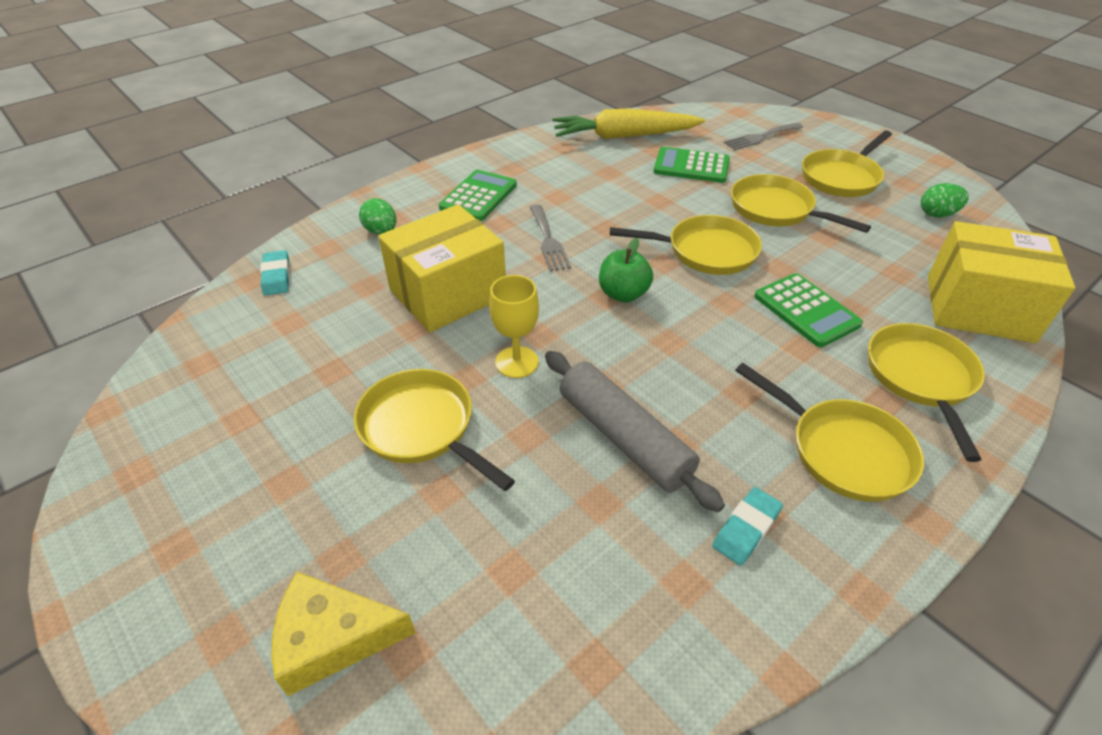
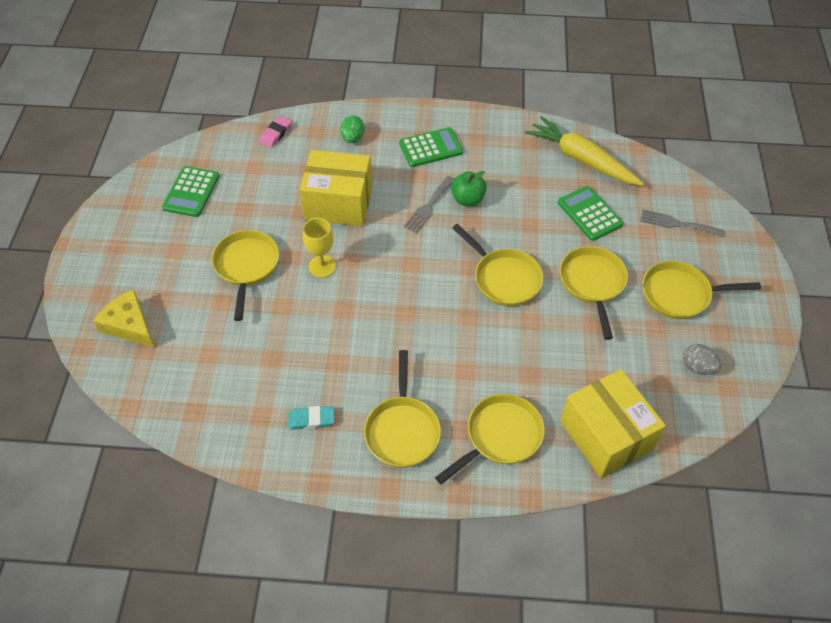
camera: 45 degrees right, 10 degrees up
(276, 276) = (276, 134): turquoise eraser -> pink eraser
(623, 294) = (421, 269): green apple -> green apple (467, 199)
(624, 437) = (319, 341): grey rolling pin -> none
(806, 310) = (502, 355): green calculator -> green calculator (191, 192)
(937, 214) = (697, 367): green egg -> grey egg

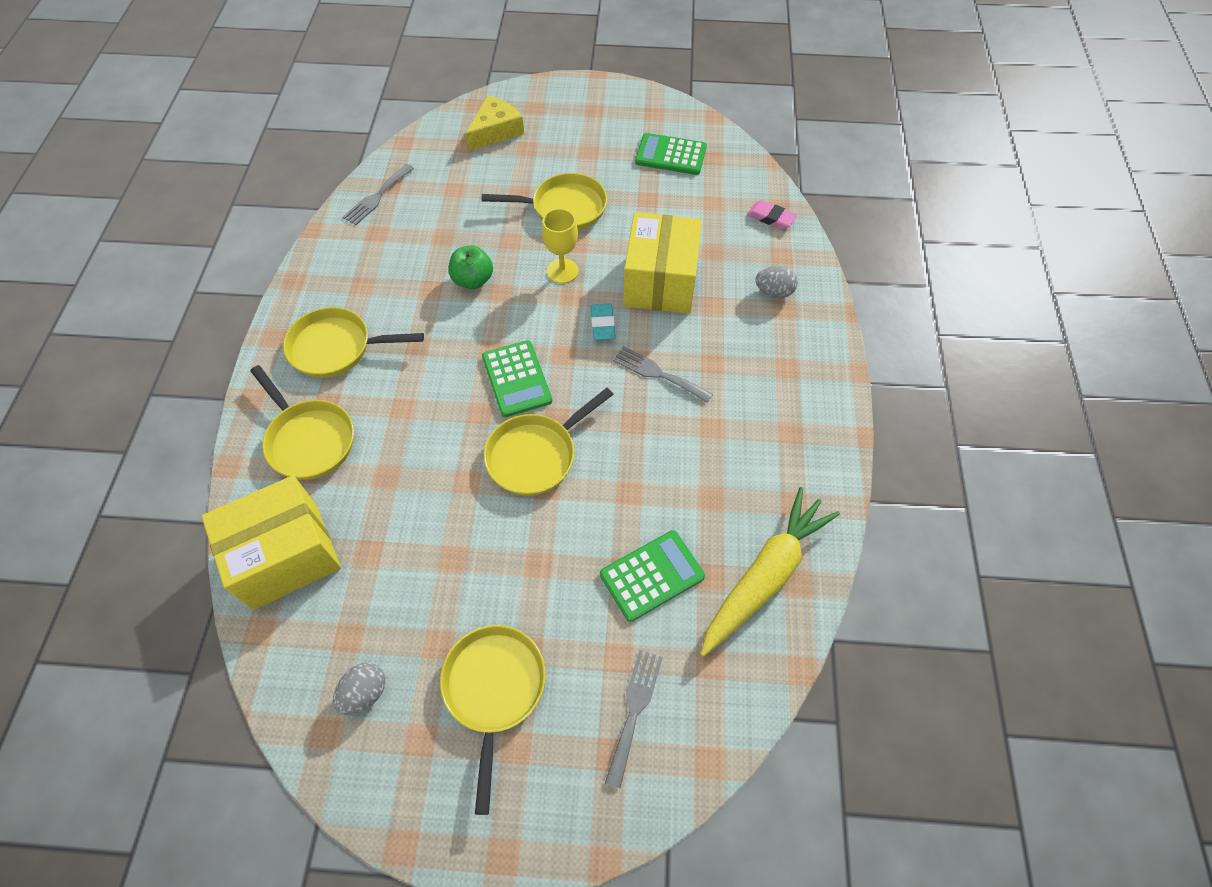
camera: 90 degrees right, 5 degrees up
(209, 422) = (377, 197): none -> grey fork
(311, 419) = (364, 272): turquoise eraser -> turquoise eraser (602, 324)
(353, 138) = (773, 292): green egg -> grey egg
(431, 148) = (766, 377): green calculator -> green calculator (516, 379)
(467, 199) = (673, 418): green apple -> green apple (473, 280)
(592, 284) = (521, 565): yellow pan -> none

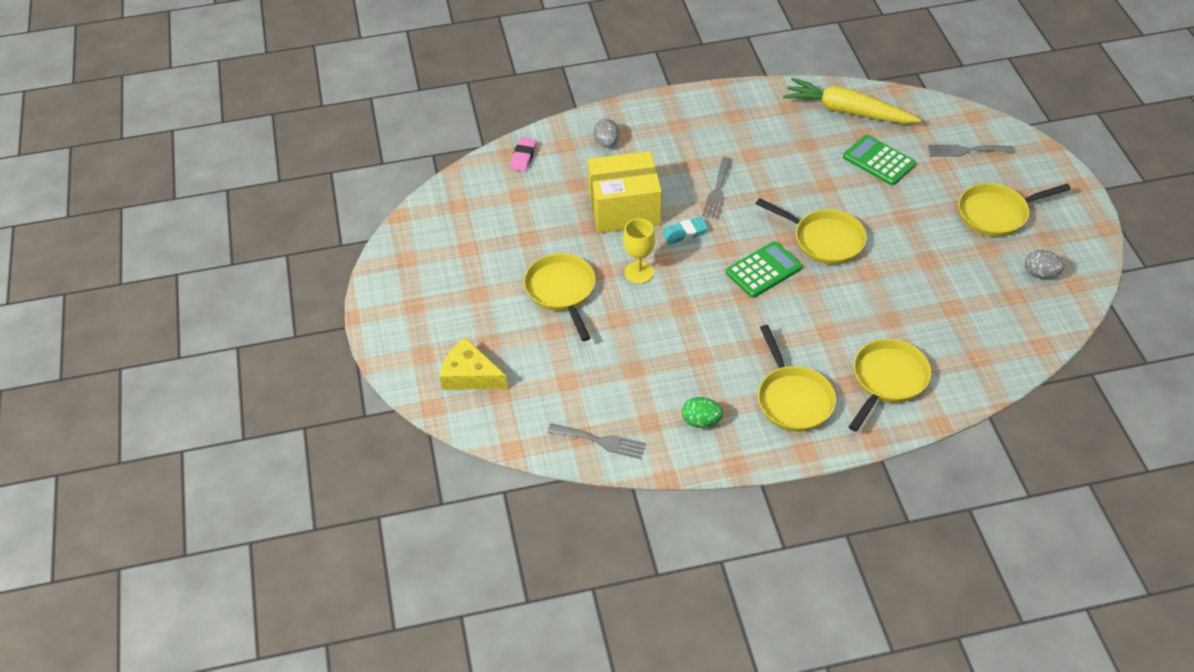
camera: 105 degrees left, 10 degrees down
(286, 555) = (983, 354): yellow box -> none
(355, 269) = (701, 421): none -> green egg
(473, 280) = (675, 329): green apple -> none
(670, 155) = (464, 234): green calculator -> none

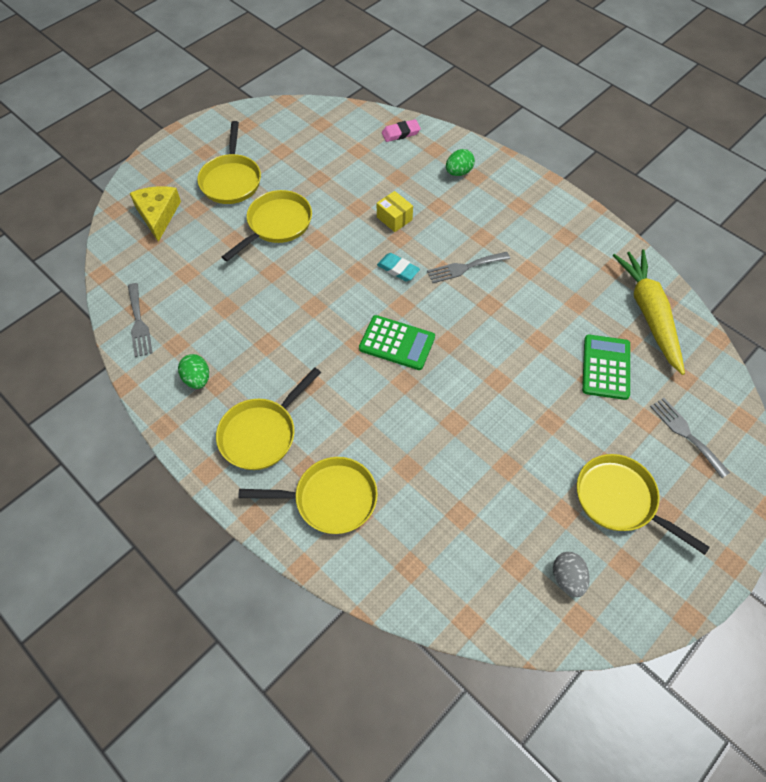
camera: 55 degrees right, 10 degrees up
(606, 143) = (458, 172): grey egg -> green egg
(624, 209) = (394, 218): yellow box -> yellow box, size x0.45
(639, 272) = (331, 261): yellow goblet -> none
(824, 240) = (468, 371): yellow pan -> yellow pan (231, 180)

